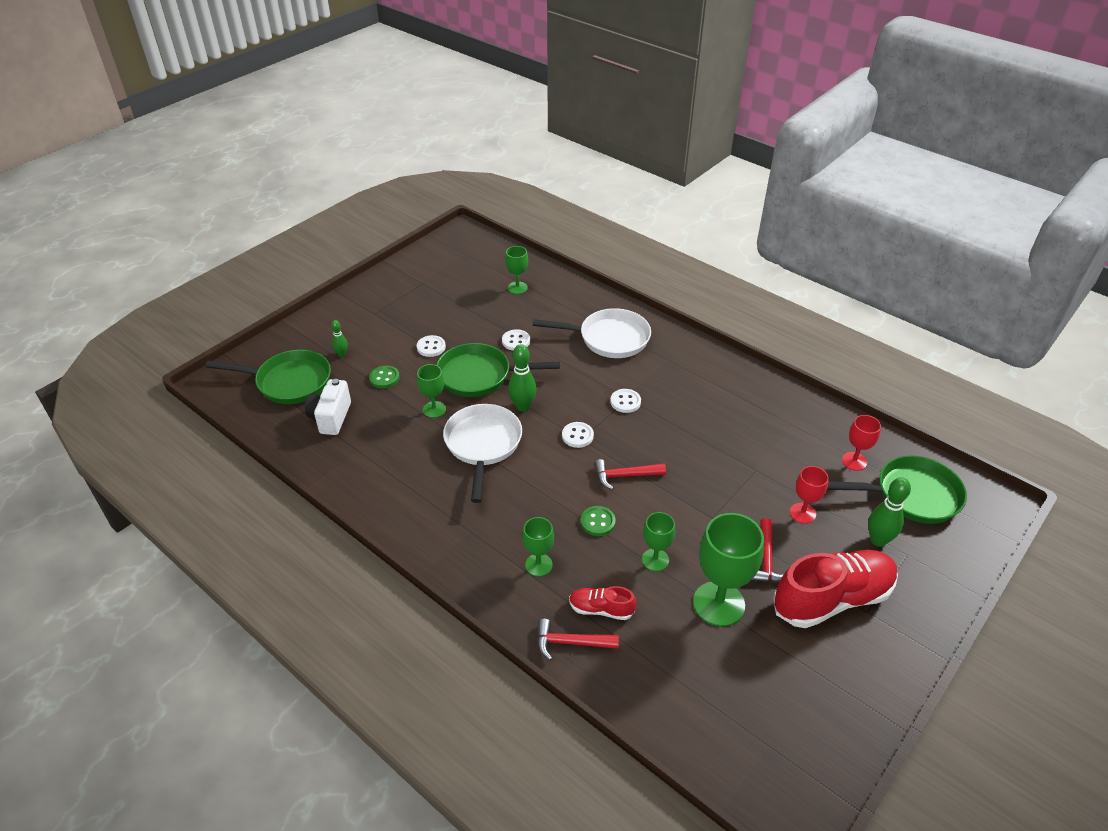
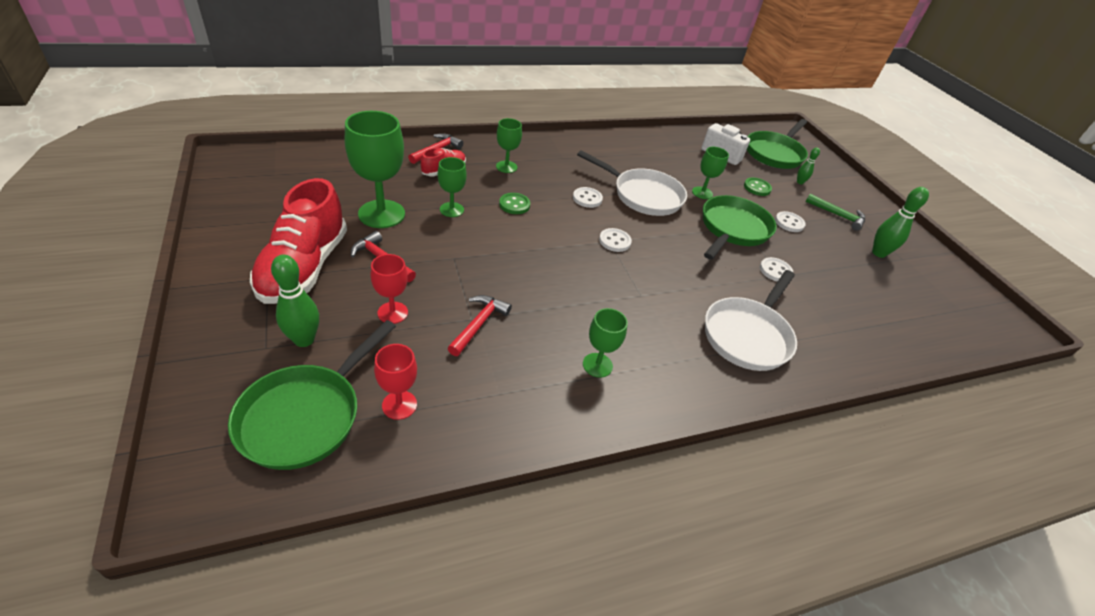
camera: 115 degrees right, 0 degrees up
(386, 323) = (837, 215): none -> green hammer
(517, 288) = (877, 316): green goblet -> green goblet (597, 365)
(522, 406) = (675, 232): green bowling pin -> green bowling pin (878, 253)
(625, 402) = (637, 290): white button -> white button (587, 198)
(625, 476) = (546, 240): red hammer -> red hammer (478, 324)

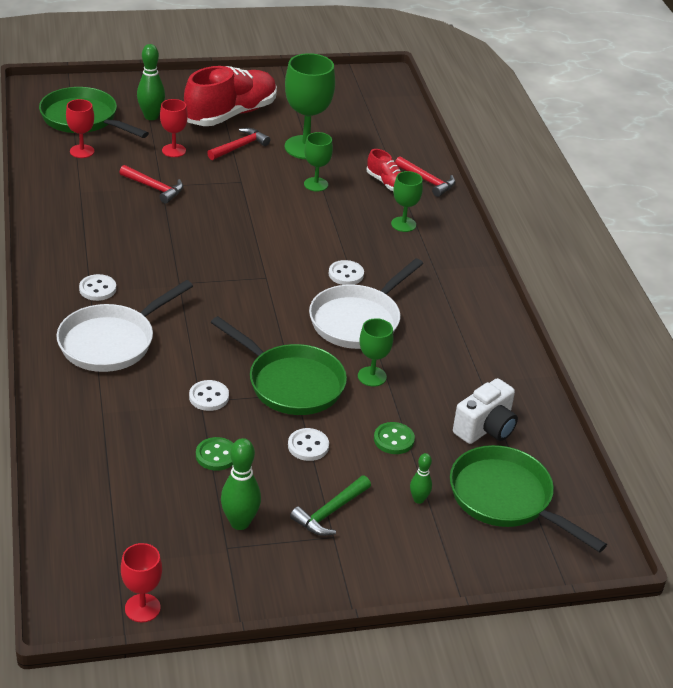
camera: 100 degrees right, 5 degrees down
(304, 267) = (231, 114): red shoe -> red shoe turned 120 degrees clockwise
(514, 205) = (328, 222): green button -> green button (216, 455)
(597, 365) = (96, 241): green goblet -> none
(614, 241) = (266, 281): white button -> white button (97, 289)
(748, 335) = (111, 342): white pan -> white pan turned 90 degrees counterclockwise
(981, 294) = (142, 608): none -> red goblet

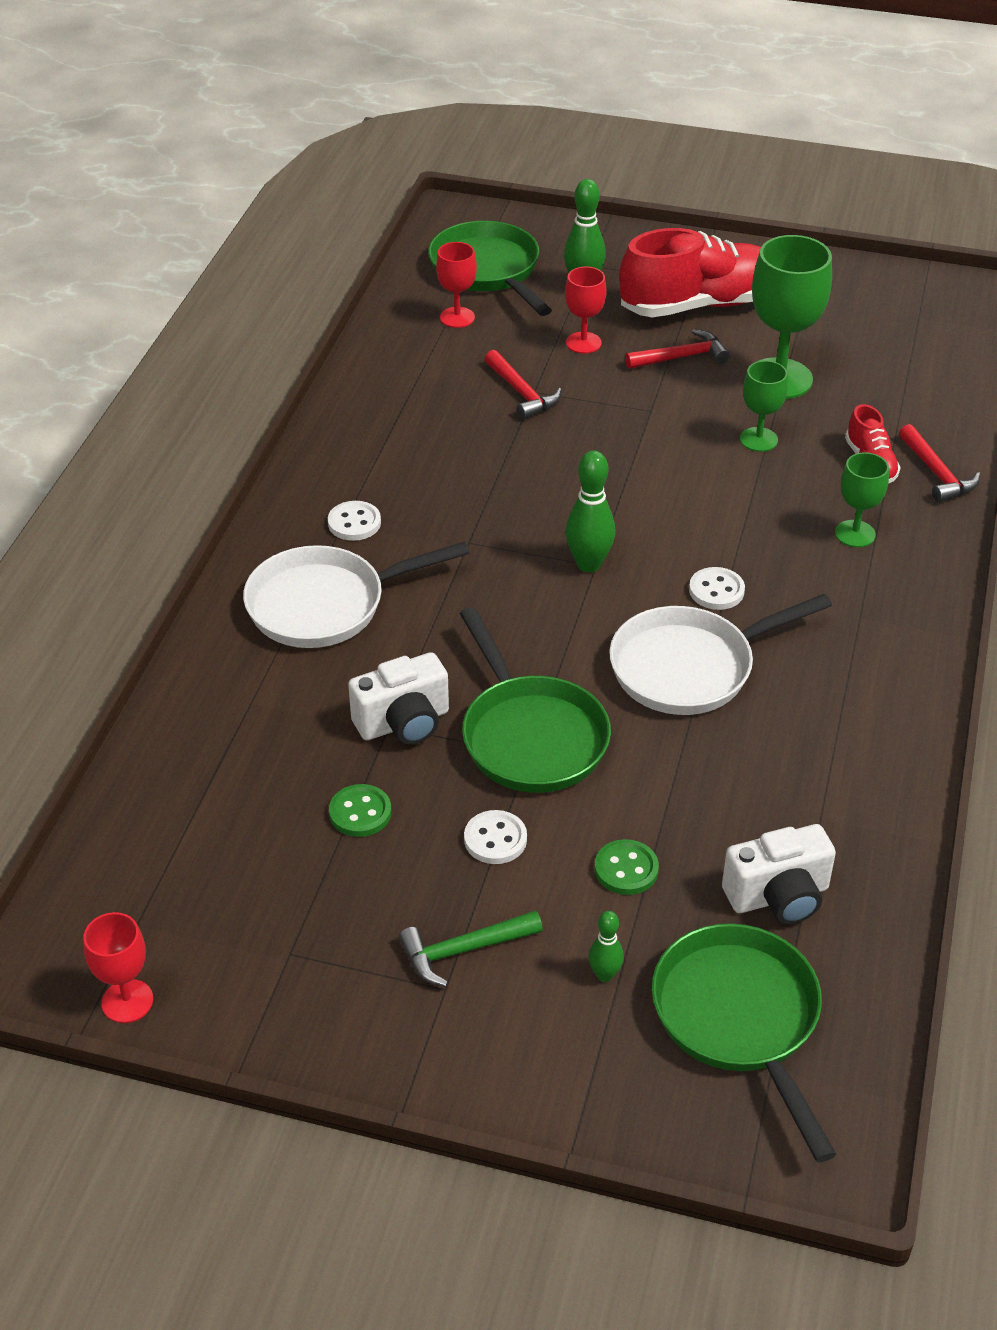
camera: 30 degrees right, 5 degrees up
(209, 397) = (404, 723): white button -> white camera
(240, 522) = (329, 923): green bowling pin -> green bowling pin (588, 564)
(372, 376) = (655, 761): green goblet -> none

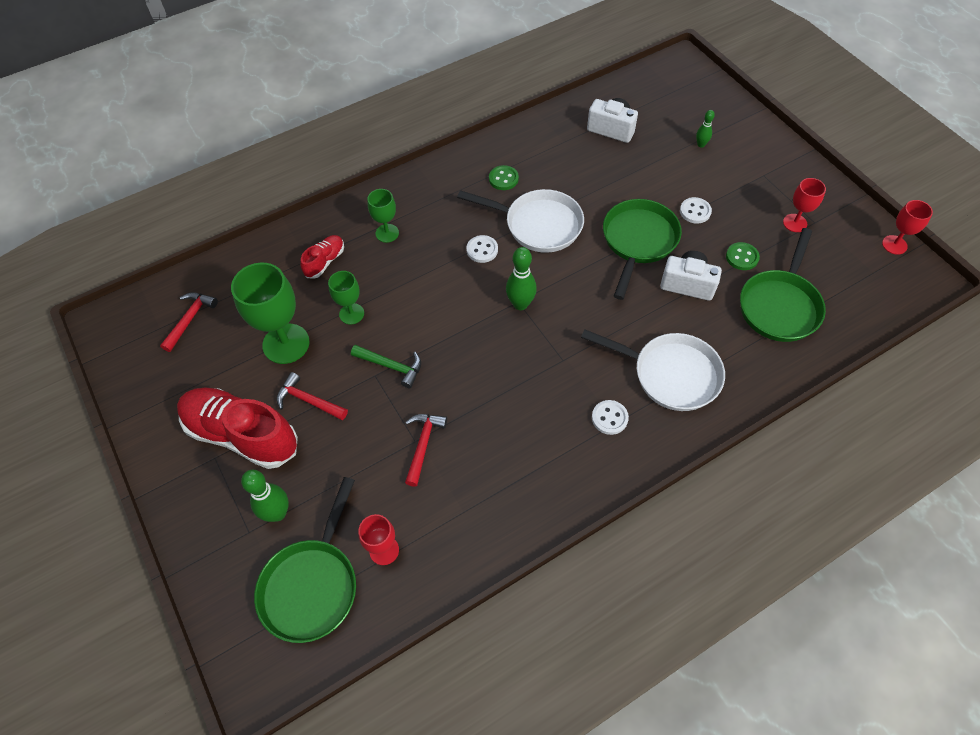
camera: 135 degrees left, 15 degrees up
(464, 950) = (745, 182): green hammer -> green hammer (391, 366)
(583, 343) = (342, 458): red goblet -> red goblet (795, 223)
(626, 869) = (655, 170): green button -> green button (503, 179)
(740, 1019) = (669, 107): green pan -> green pan (780, 306)
(936, 473) = (307, 235): red hammer -> red hammer (190, 319)

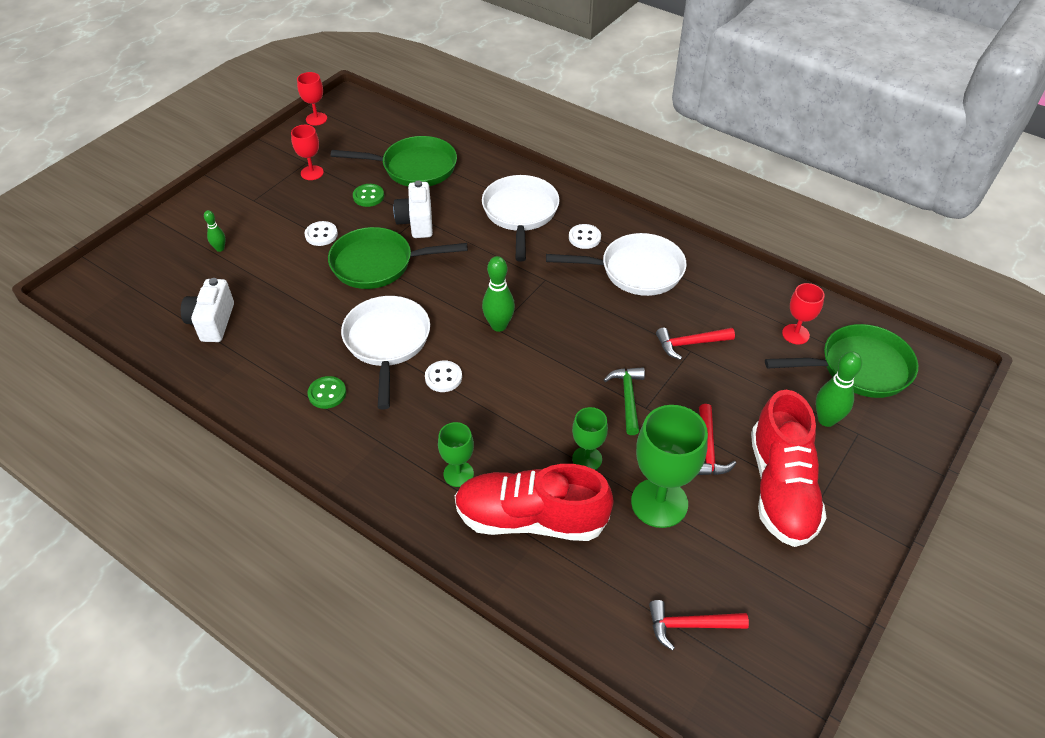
camera: 115 degrees left, 10 degrees down
(325, 261) = (530, 519): red shoe -> red shoe, size x2.08
(540, 444) = (636, 271): none -> white pan

